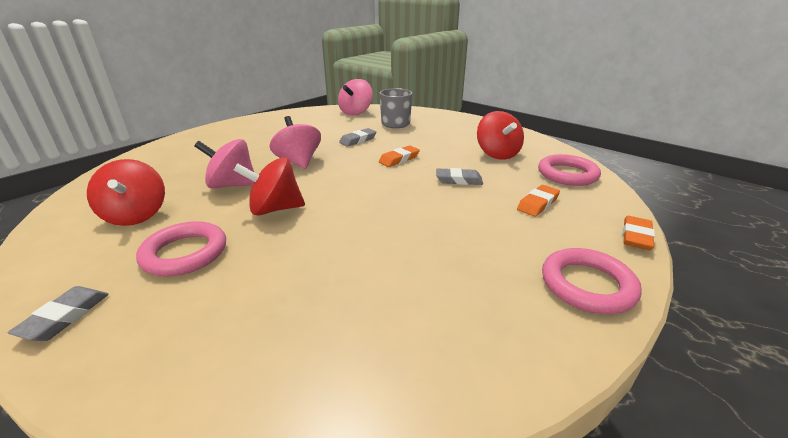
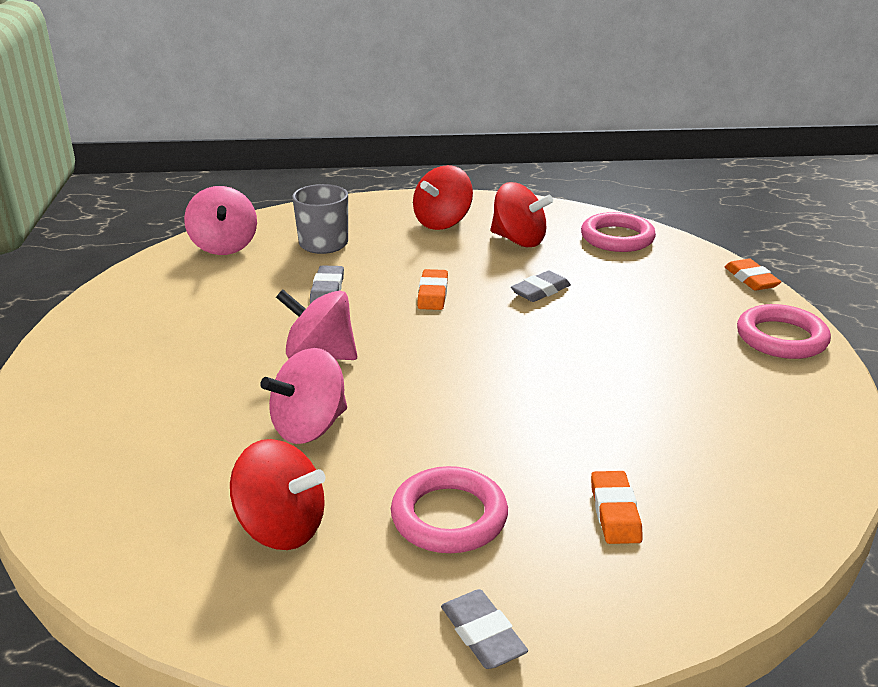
camera: 45 degrees left, 0 degrees up
(275, 209) = (430, 422): red spinning top -> red spinning top (442, 222)
(537, 204) = (645, 283): orange eraser -> orange eraser (615, 512)

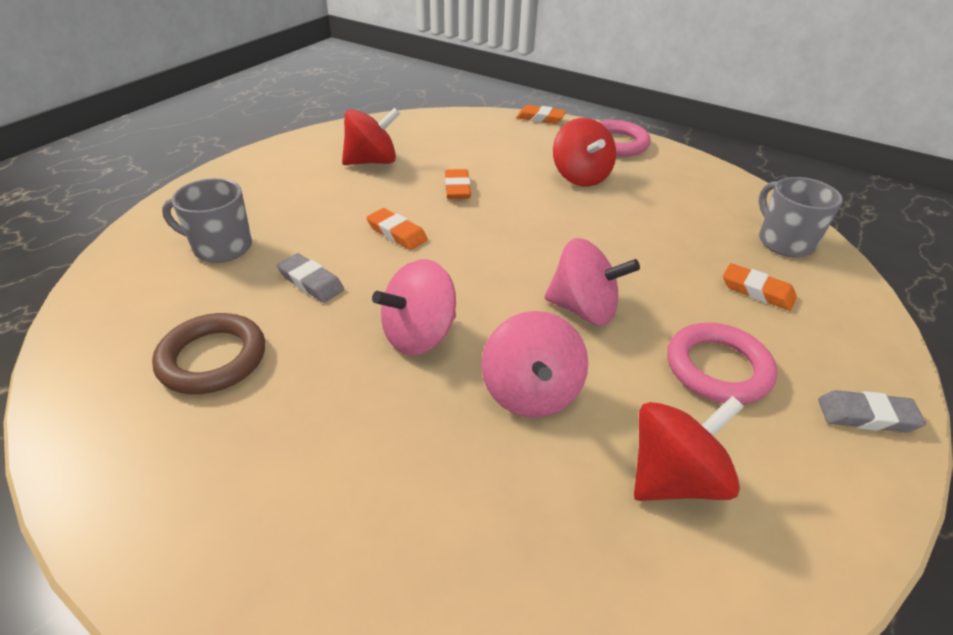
camera: 55 degrees left, 10 degrees up
(213, 295) = (212, 358): none -> brown ring
(224, 246) = (119, 309): pink spinning top -> pink spinning top (583, 309)
(442, 222) = (290, 177): red spinning top -> red spinning top (580, 177)
(540, 291) = (457, 188): grey eraser -> orange eraser
(617, 238) = (427, 129): pink ring -> none
(751, 510) = (784, 242): none -> grey mug

